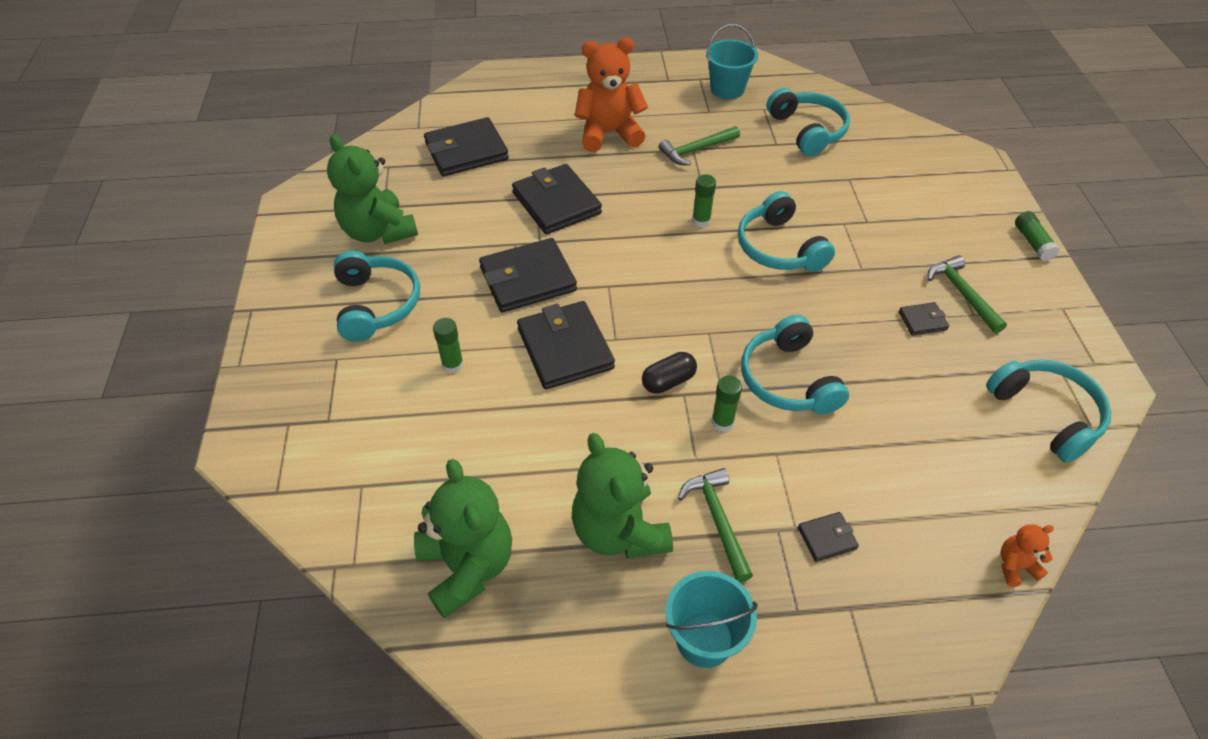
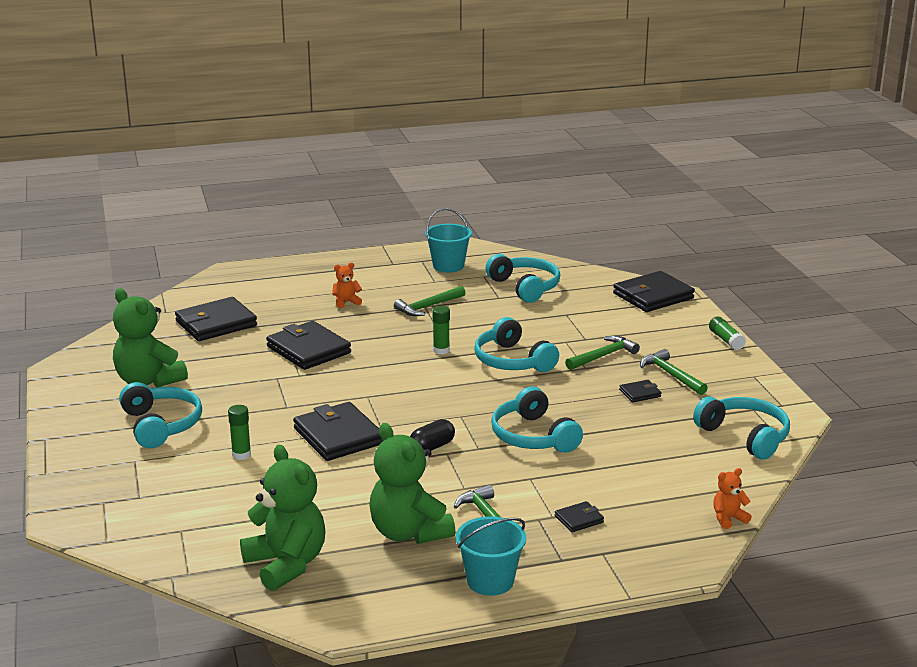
camera: 10 degrees left, 25 degrees down
(528, 279) = (294, 398): black wallet -> black wallet (653, 296)
(609, 133) = (346, 302): orange teddy bear -> orange teddy bear, size x0.46
(722, 422) = (482, 465): green glue stick -> none
(884, 252) = (603, 356): none -> green hammer

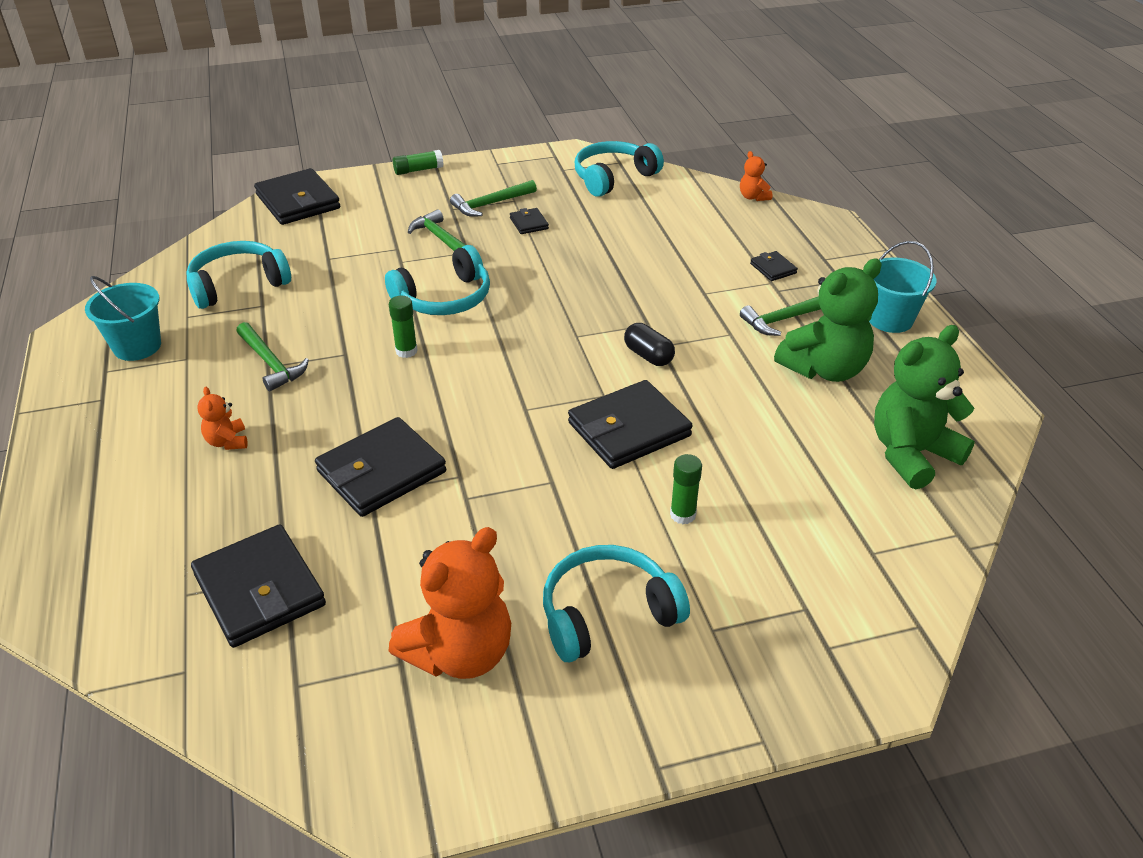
camera: 90 degrees left, 15 degrees up
(149, 381) = (460, 653): green teddy bear -> orange teddy bear
(533, 436) = (621, 289): turquoise headphones -> none

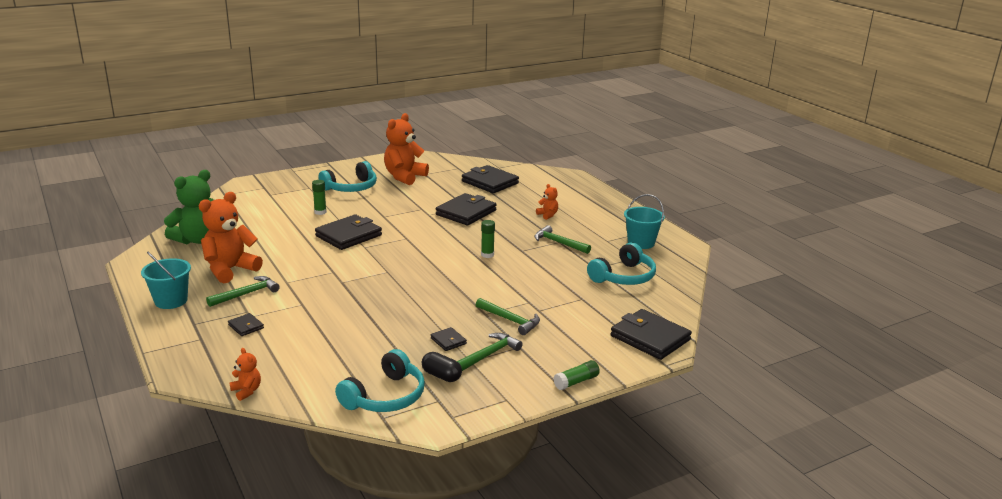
camera: 165 degrees right, 15 degrees down
(444, 299) = (482, 282): turquoise headphones -> none
(648, 356) = (340, 266): black capsule -> black capsule (441, 376)
(824, 369) = (230, 270): green teddy bear -> orange teddy bear

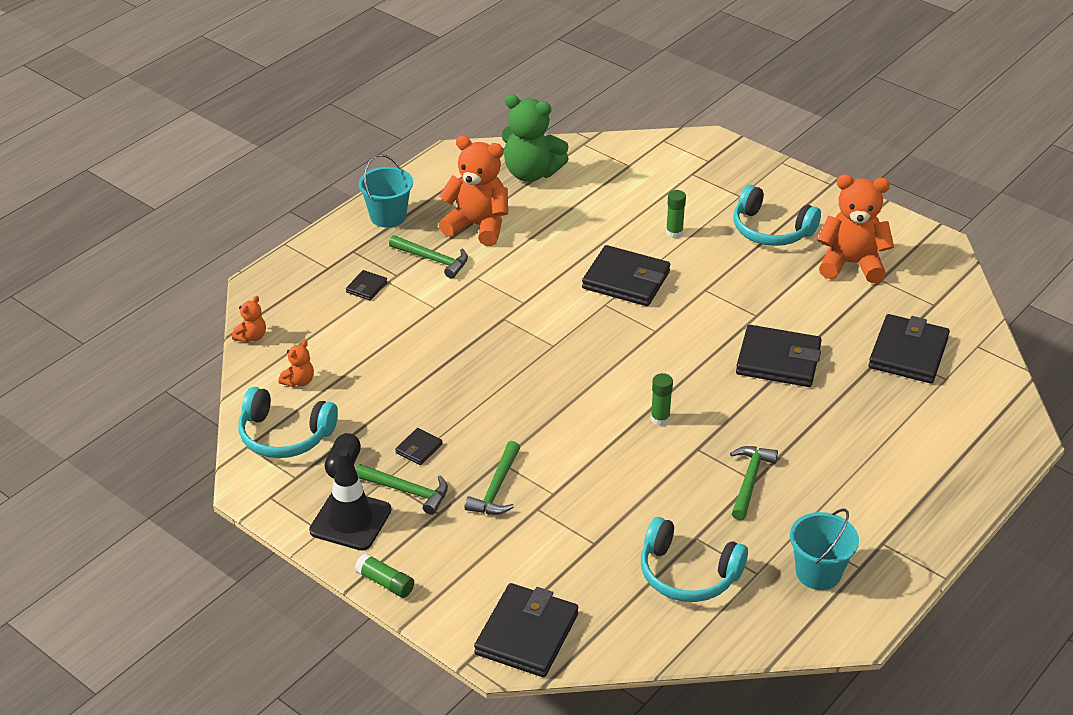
camera: 70 degrees right, 15 degrees up
(503, 384) = (350, 520): none -> black traffic cone
(547, 215) = (838, 446): orange teddy bear -> orange teddy bear (299, 381)

